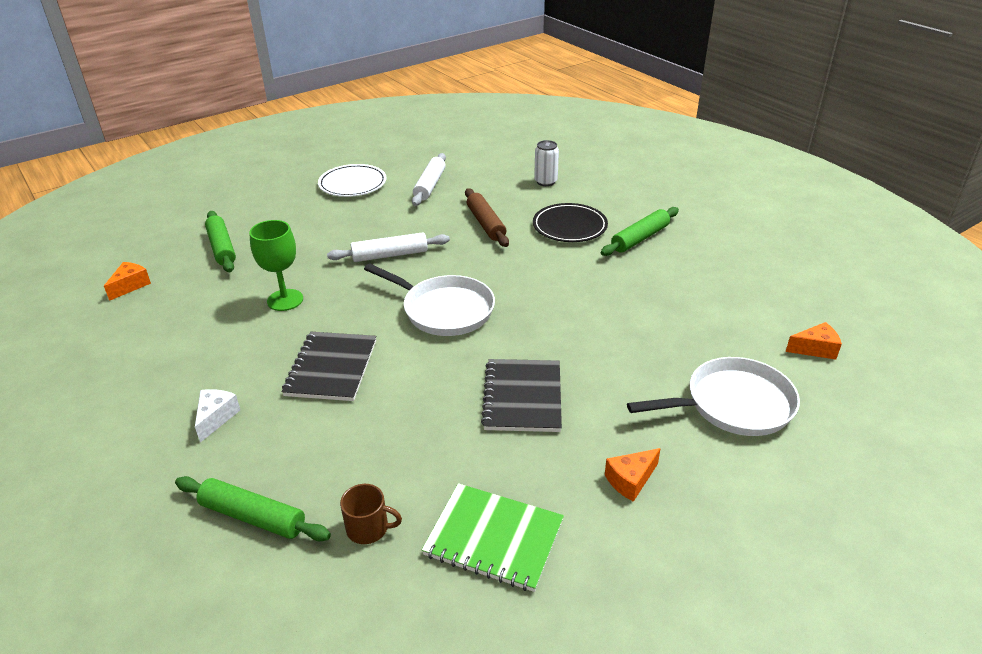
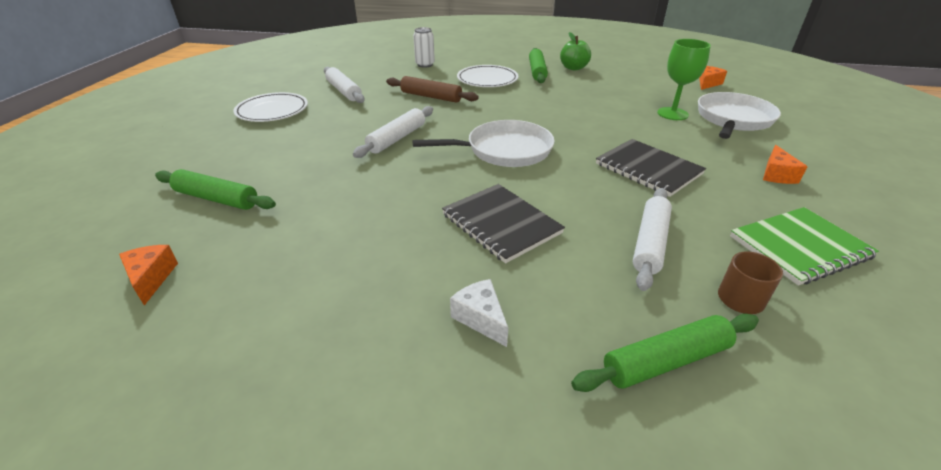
camera: 45 degrees left, 0 degrees up
(285, 300) = (365, 203): green goblet -> green goblet (672, 114)
(393, 450) = (650, 243): none -> white rolling pin
(569, 227) = (487, 80): black plate -> white plate
(690, 251) = (573, 68): none -> green apple

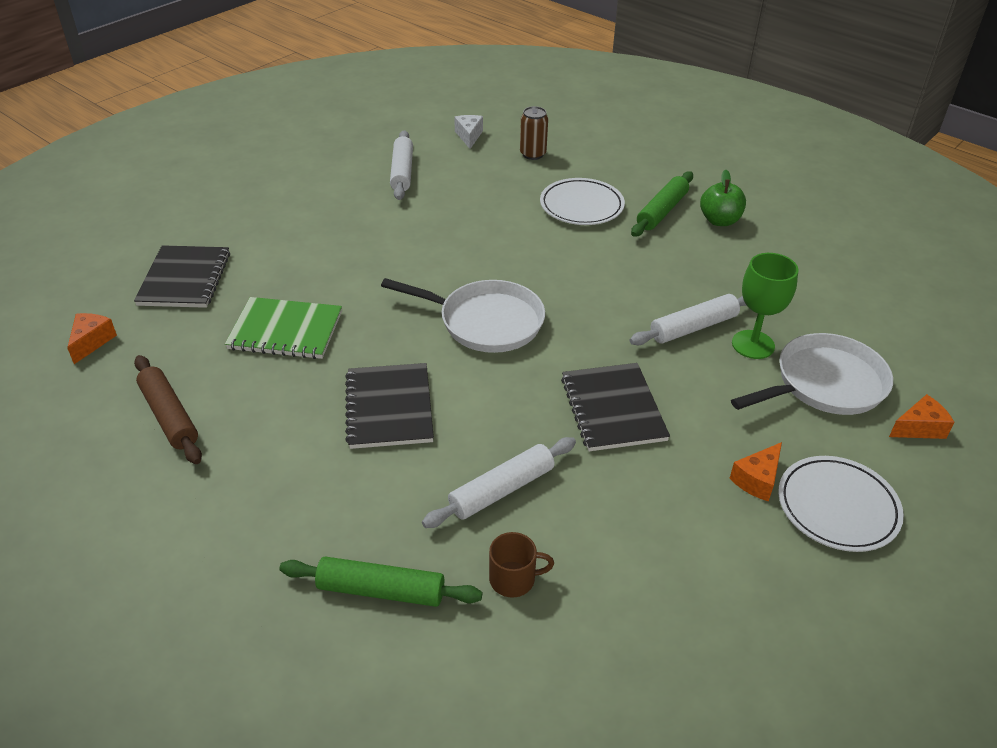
camera: 30 degrees right, 5 degrees up
(216, 199) = (185, 279): green rolling pin -> black notebook
(272, 111) = (309, 180): white plate -> white plate (837, 507)
(397, 138) = (394, 264): white rolling pin -> white rolling pin (693, 327)
(425, 64) = (533, 154): white can -> brown can
(431, 97) = (487, 213): brown rolling pin -> brown rolling pin (169, 416)
(481, 318) = (282, 486): white cheese -> white cheese (469, 136)
(708, 83) = (880, 313): orange cheese -> orange cheese (919, 428)
(799, 247) = (647, 565): green notebook -> green notebook (285, 331)

